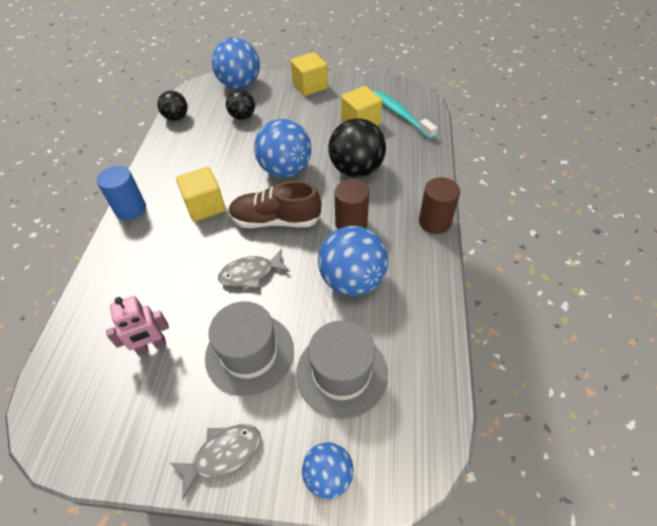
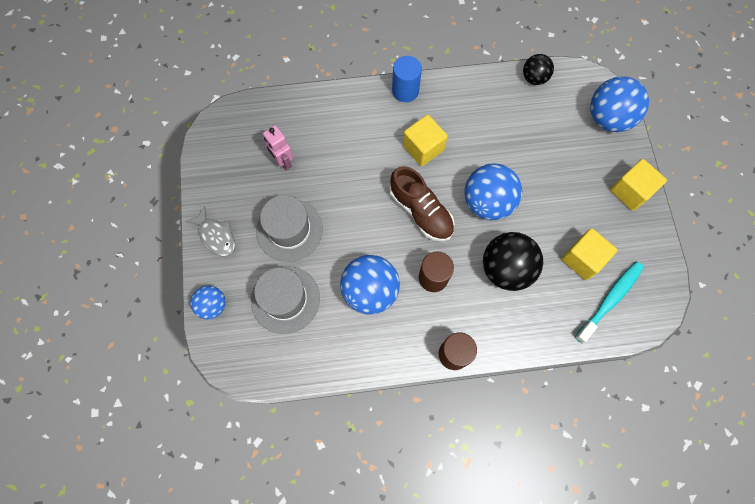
camera: 75 degrees right, 20 degrees up
(242, 116) = (555, 138): black ball -> none
(250, 274) = (359, 208): grey fish -> none
(275, 220) = (421, 211): brown shoe -> brown shoe turned 150 degrees clockwise

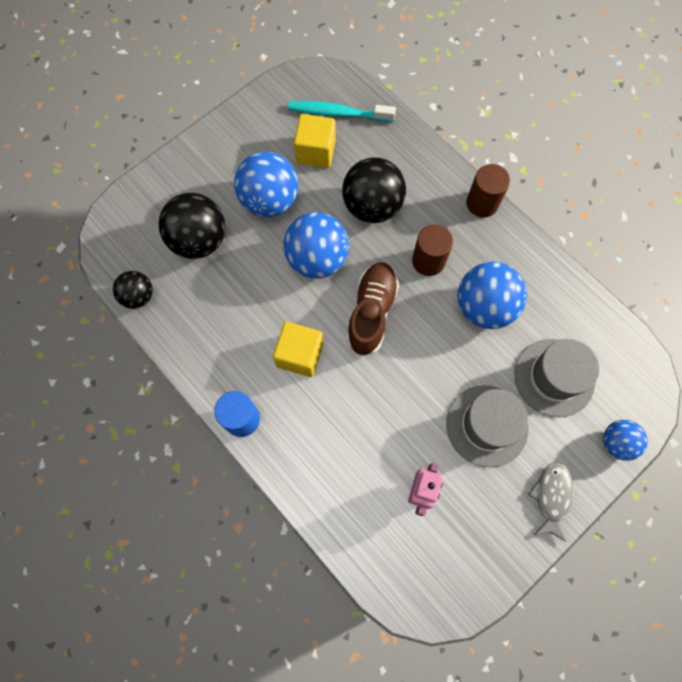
camera: 125 degrees left, 0 degrees up
(554, 136) = (199, 240): none -> black ball
(608, 118) = (145, 203): blue ball -> blue ball (269, 200)
(630, 191) = (217, 146): yellow cube -> none

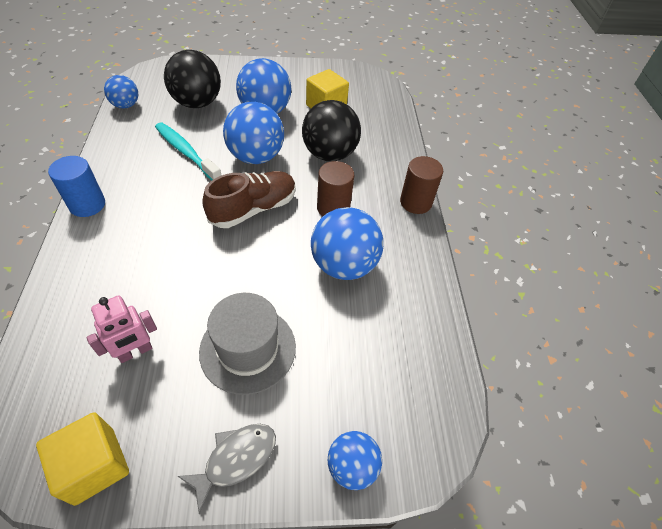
camera: 35 degrees right, 20 degrees down
(138, 296) = (126, 105): black ball -> blue ball
(300, 355) = (173, 198): yellow cube -> yellow cube (94, 465)
(338, 113) = (364, 99): turquoise toothbrush -> turquoise toothbrush (186, 152)
(554, 377) = (348, 359): grey hat -> none

